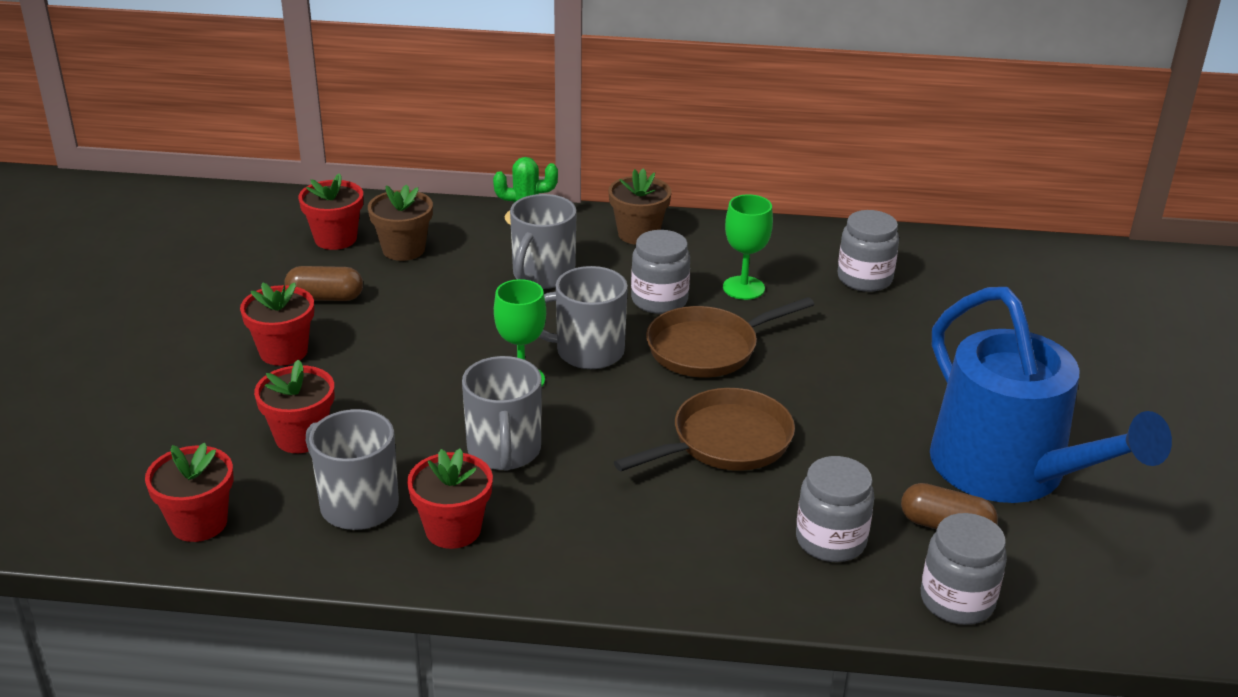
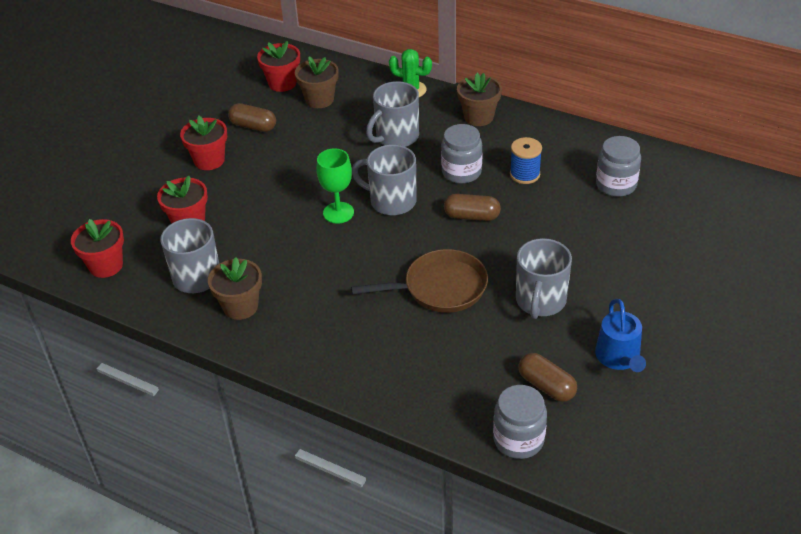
camera: 25 degrees right, 10 degrees up
(453, 529) = (240, 306): red flower pot -> brown flower pot
(504, 451) = (299, 261): grey mug -> grey mug (540, 301)
(708, 348) = (472, 216): brown pan -> brown capsule
(743, 288) = (525, 174): green goblet -> blue spool
(830, 540) = (463, 375): grey jar -> none
(1010, 471) = (619, 358): blue watering can -> blue watering can, size x0.47

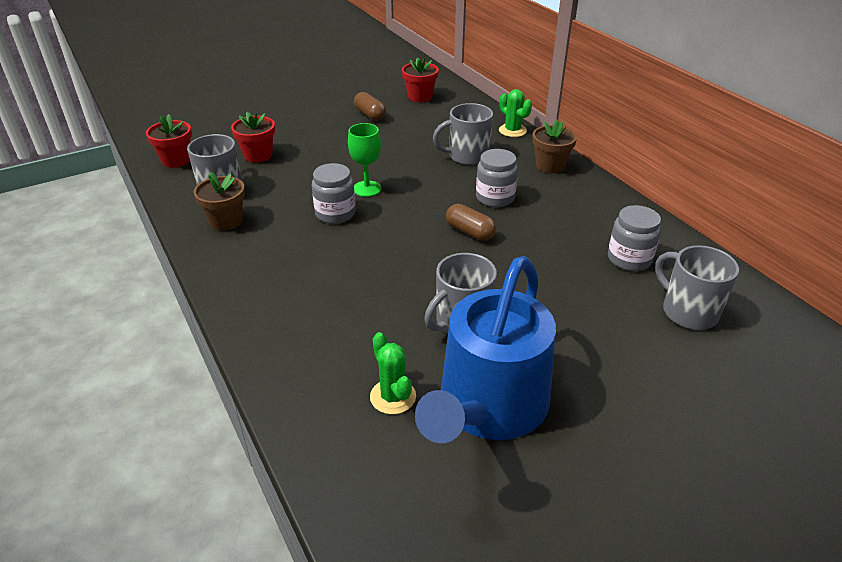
camera: 30 degrees right, 5 degrees down
(209, 160) = (316, 124): red flower pot -> none
(319, 99) = (435, 114): brown flower pot -> none
(391, 201) = (416, 196): grey mug -> grey mug (688, 311)
(440, 288) = (386, 273): brown pan -> none
(518, 439) = (317, 431): grey jar -> grey jar (335, 213)
(525, 174) = (549, 219): blue spool -> none
(546, 386) = (393, 397): brown capsule -> green cactus
(619, 358) = (488, 407): blue watering can -> blue watering can, size x2.13

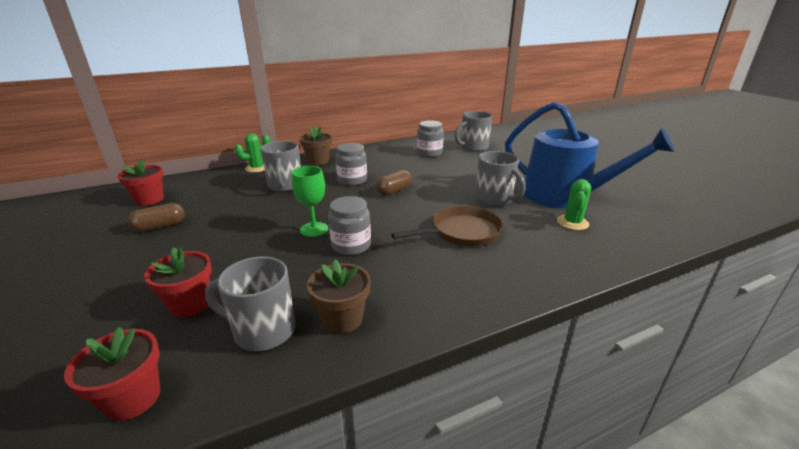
camera: 85 degrees left, 10 degrees down
(362, 287) = (461, 232): none -> brown pan
(393, 397) = (572, 223): green cactus -> green cactus turned 45 degrees counterclockwise

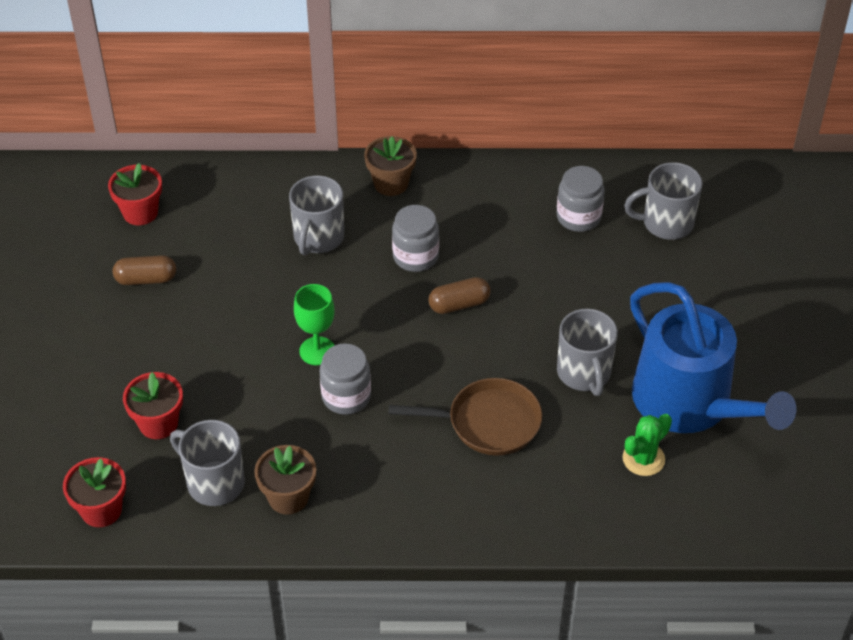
camera: 25 degrees right, 20 degrees up
(257, 168) = (295, 174): green cactus -> none

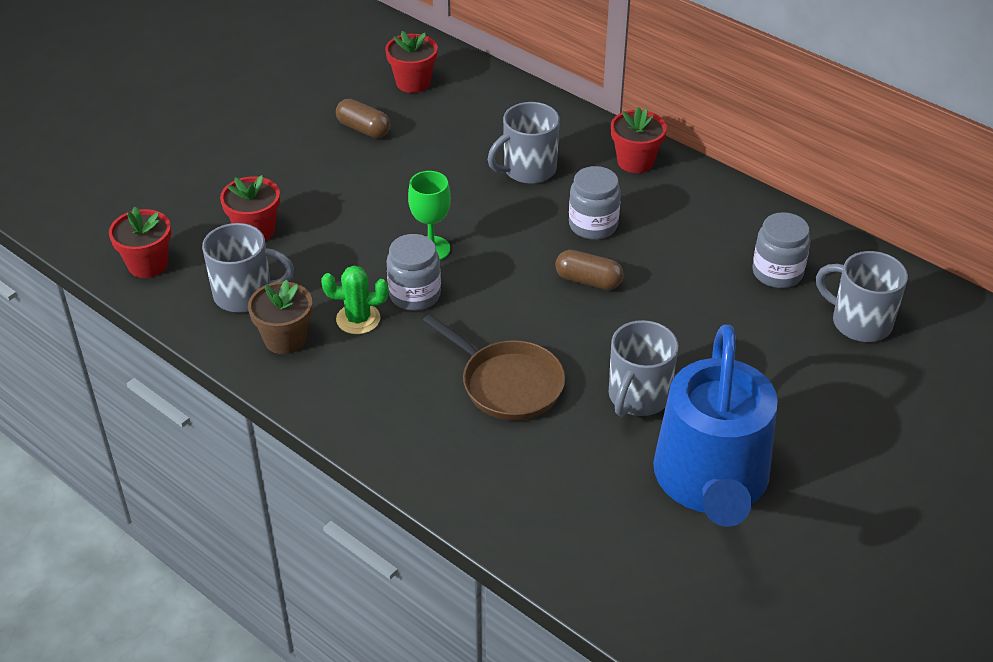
camera: 40 degrees right, 5 degrees down
(214, 482) = (245, 294): grey mug -> grey mug turned 105 degrees clockwise
(391, 183) = (635, 161): brown flower pot -> red flower pot
(643, 459) = (613, 498): green cactus -> green cactus (358, 319)

